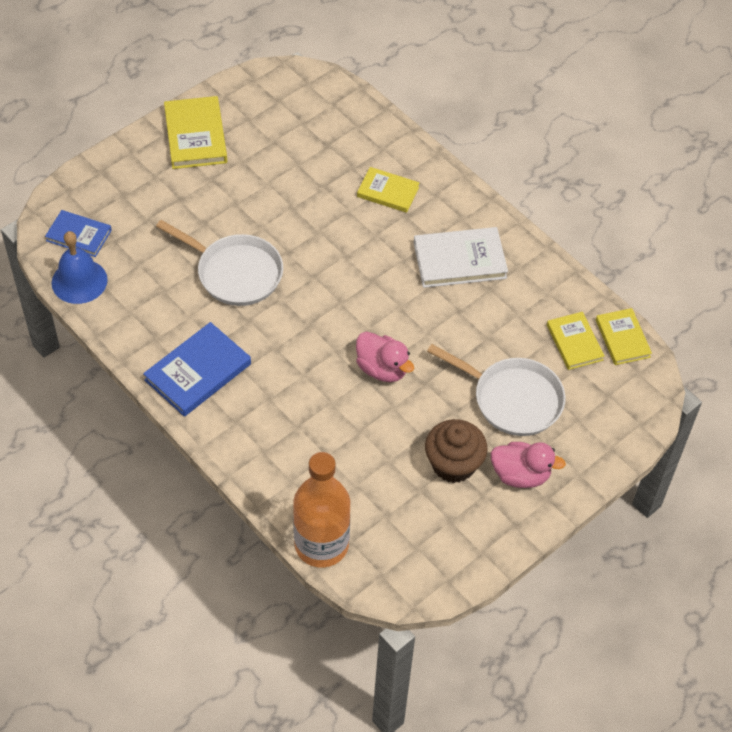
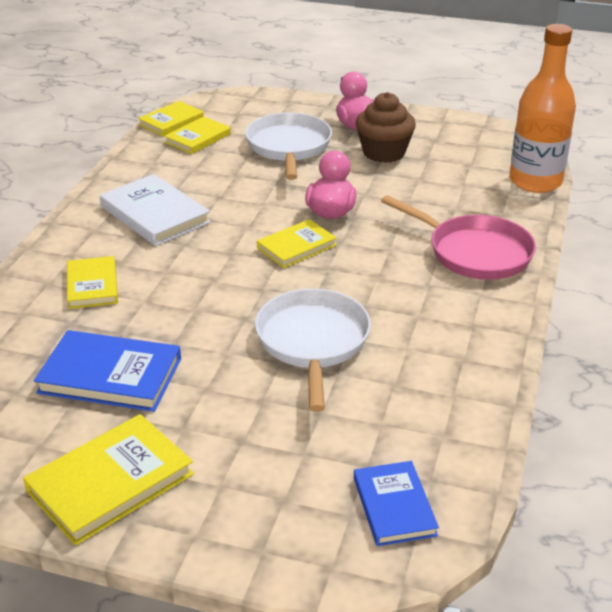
camera: 120 degrees left, 20 degrees down
(79, 281) = (461, 463): blue bell -> none
(198, 372) = (466, 311): blue book -> blue book (110, 376)
(258, 424) = (474, 252): none -> pink pan
(350, 321) = (296, 247): none -> yellow book

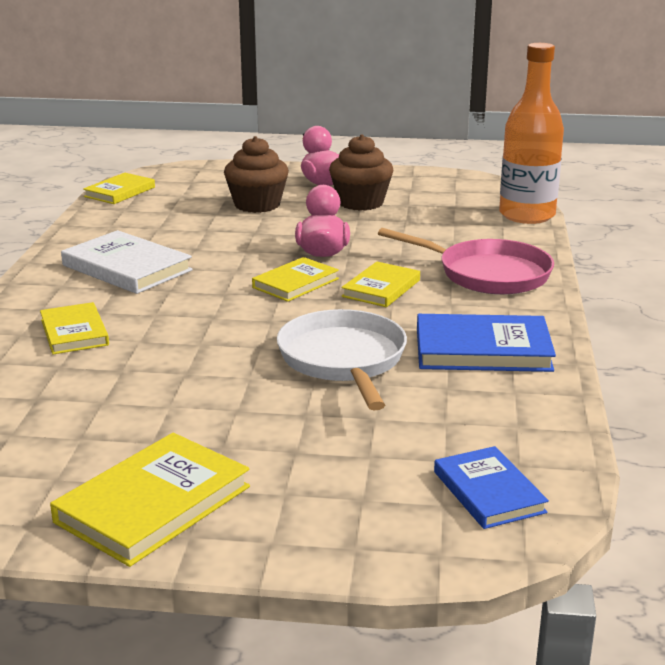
camera: 10 degrees left, 10 degrees down
(110, 376) = (121, 408): blue book -> blue book (482, 349)
(198, 138) = (154, 203): yellow book -> yellow book (381, 288)
(289, 147) = (257, 205): white pan -> brown cupcake

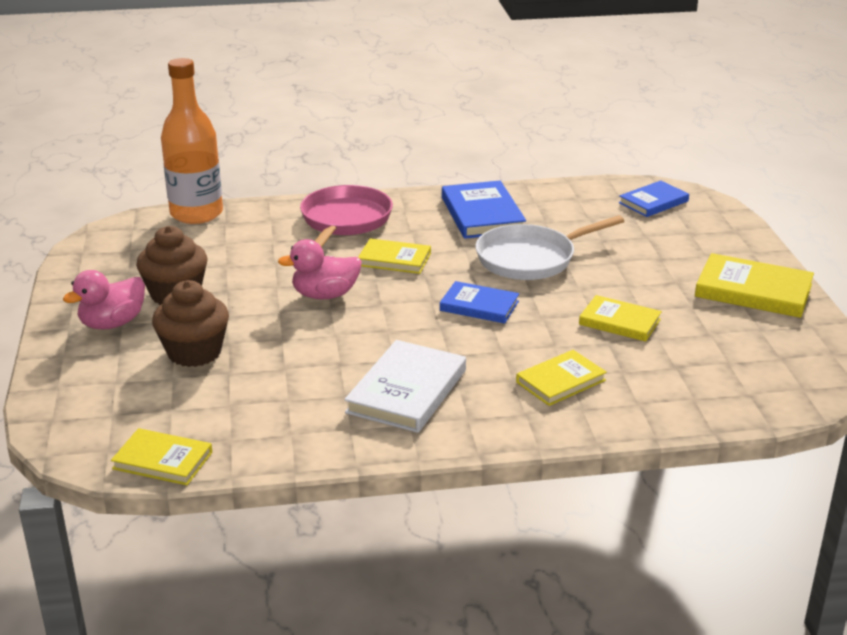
camera: 105 degrees left, 5 degrees up
(250, 316) = (479, 306): none -> blue book
(295, 283) = (402, 297): yellow book -> yellow book (619, 322)

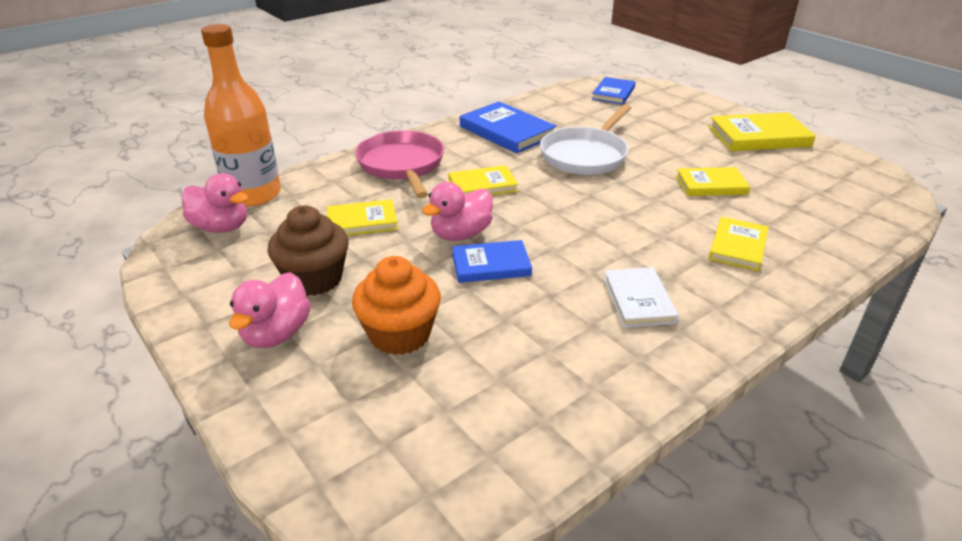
camera: 30 degrees left, 5 degrees up
(148, 234) = (221, 227): none -> pink duck
(163, 460) = (503, 479): yellow book -> yellow book (362, 221)
(194, 352) = (400, 334): brown cupcake -> orange cupcake
(407, 391) = (638, 300): white book -> white book, size x0.65
(479, 306) = (597, 204): blue book -> blue book (491, 265)

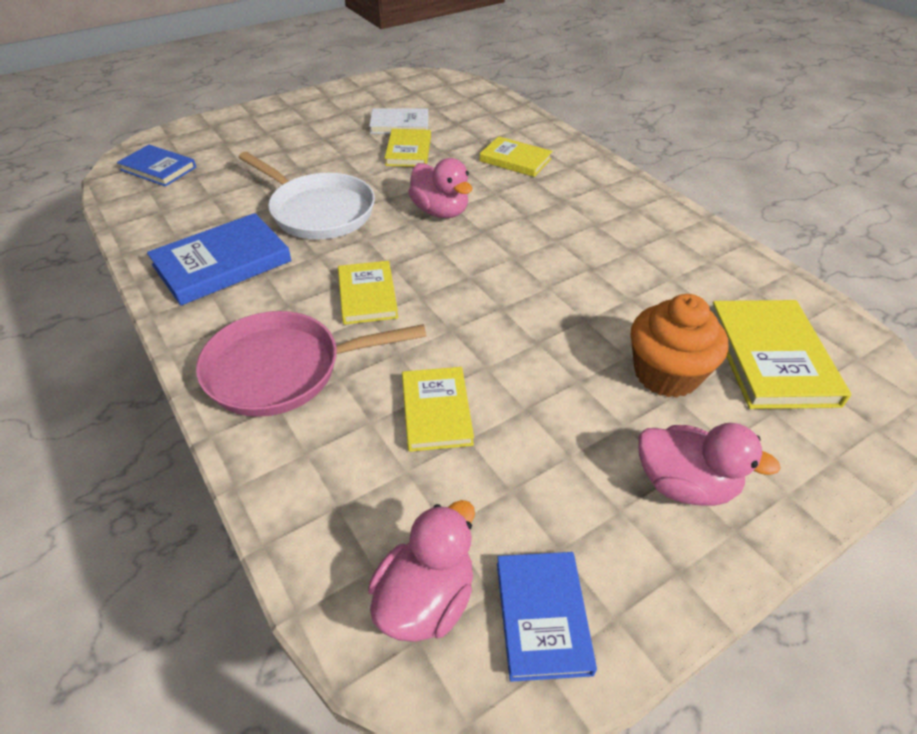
camera: 85 degrees left, 10 degrees up
(253, 194) = (321, 565): orange bottle -> none
(314, 279) = (571, 455): brown cupcake -> none
(461, 234) = (478, 320): pink duck -> pink duck (440, 211)
(491, 265) = (541, 301): blue book -> blue book (542, 616)
(638, 300) = (595, 221): white book -> white book (399, 124)
(759, 137) = (321, 109): yellow book -> yellow book (771, 358)

